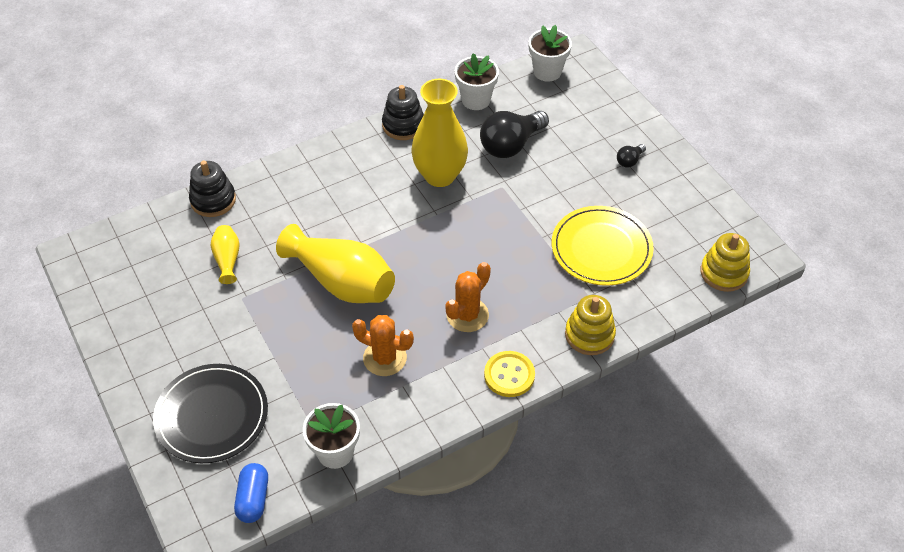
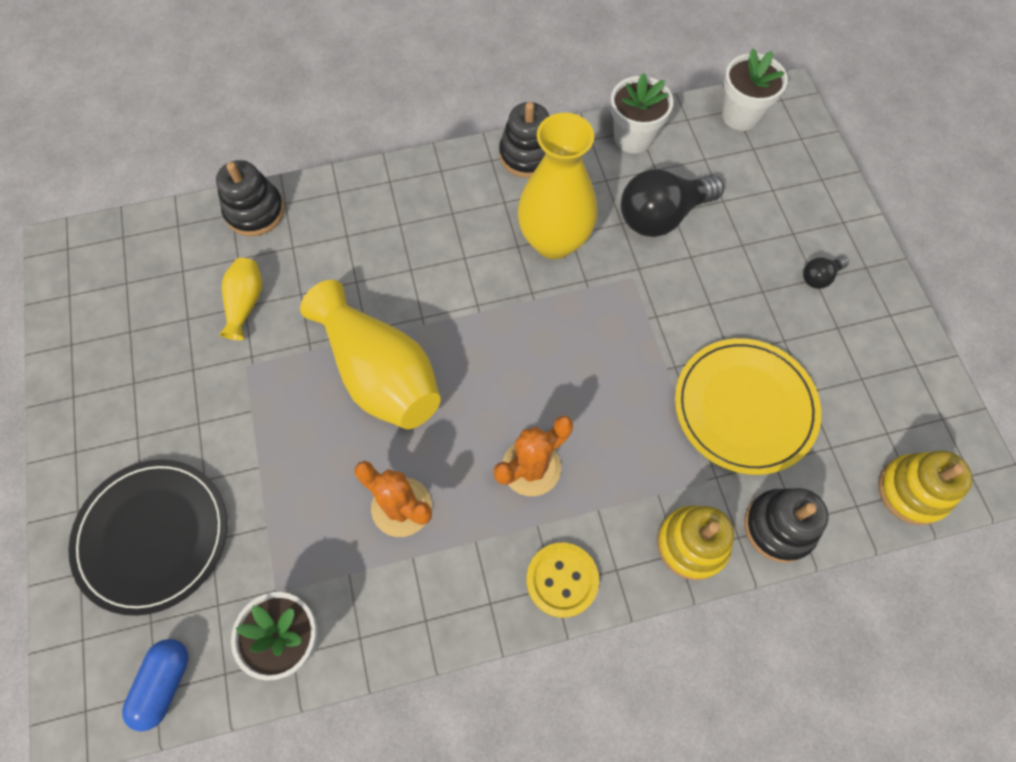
camera: 15 degrees right, 15 degrees up
(643, 312) = (779, 527): none -> black stacking toy

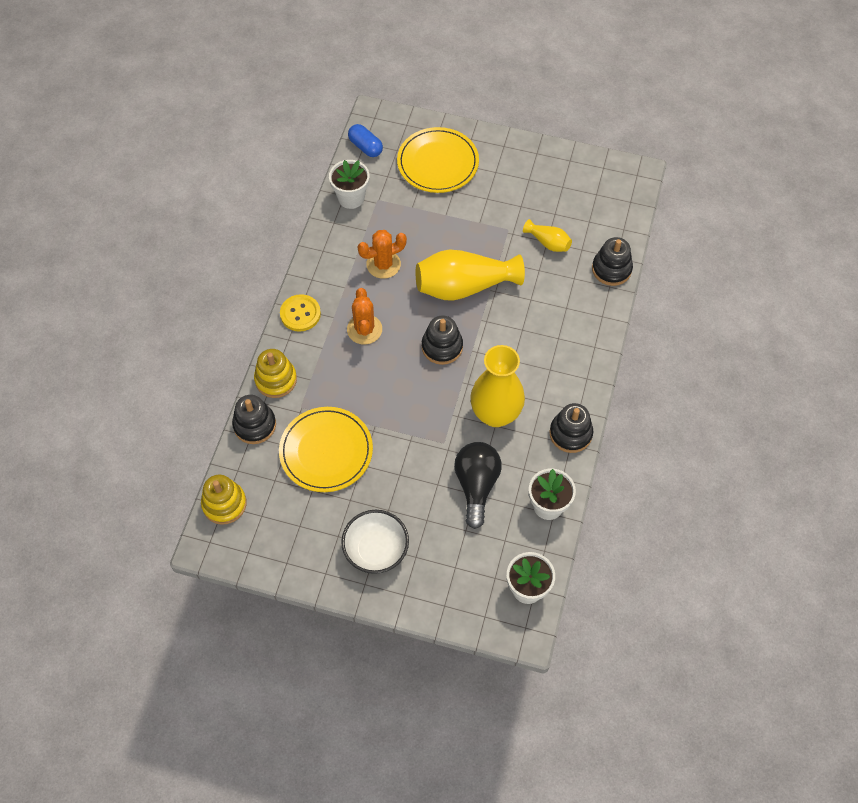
camera: 120 degrees right, 5 degrees down
(153, 536) = (438, 163): black plate -> yellow plate
(496, 350) = (442, 347): none -> black stacking toy
(819, 277) = (376, 550): black light bulb -> white bowl

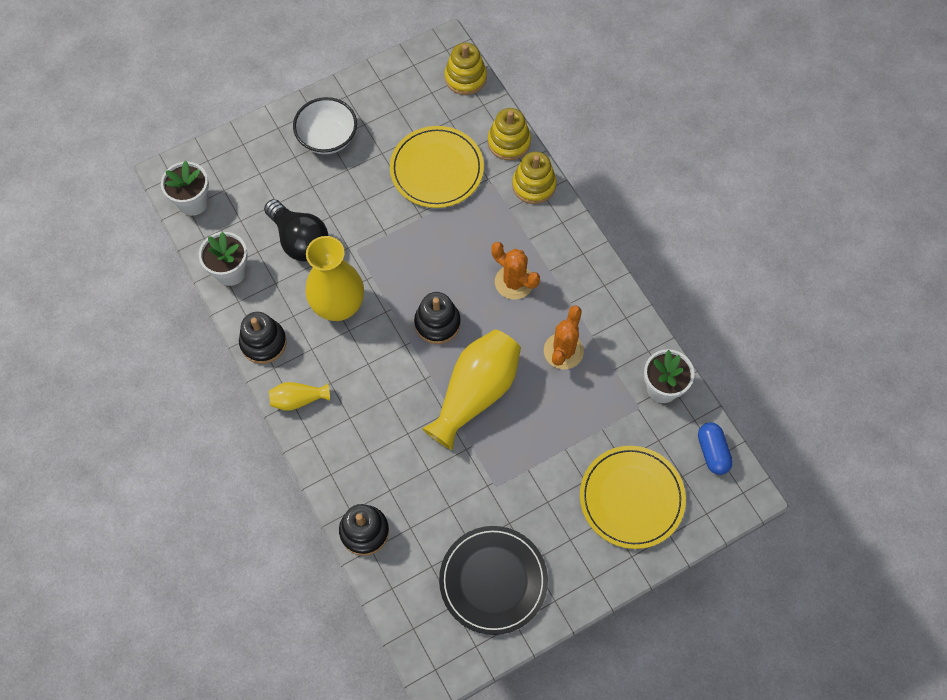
camera: 135 degrees right, 5 degrees up
(254, 425) = (509, 142): black stacking toy -> yellow stacking toy
(300, 314) = (578, 249): yellow button -> none
(365, 147) = (712, 452): blue capsule -> blue capsule turned 75 degrees clockwise
(548, 242) = (447, 506): yellow vase -> yellow vase (298, 399)
(561, 187) = (493, 580): none -> black plate

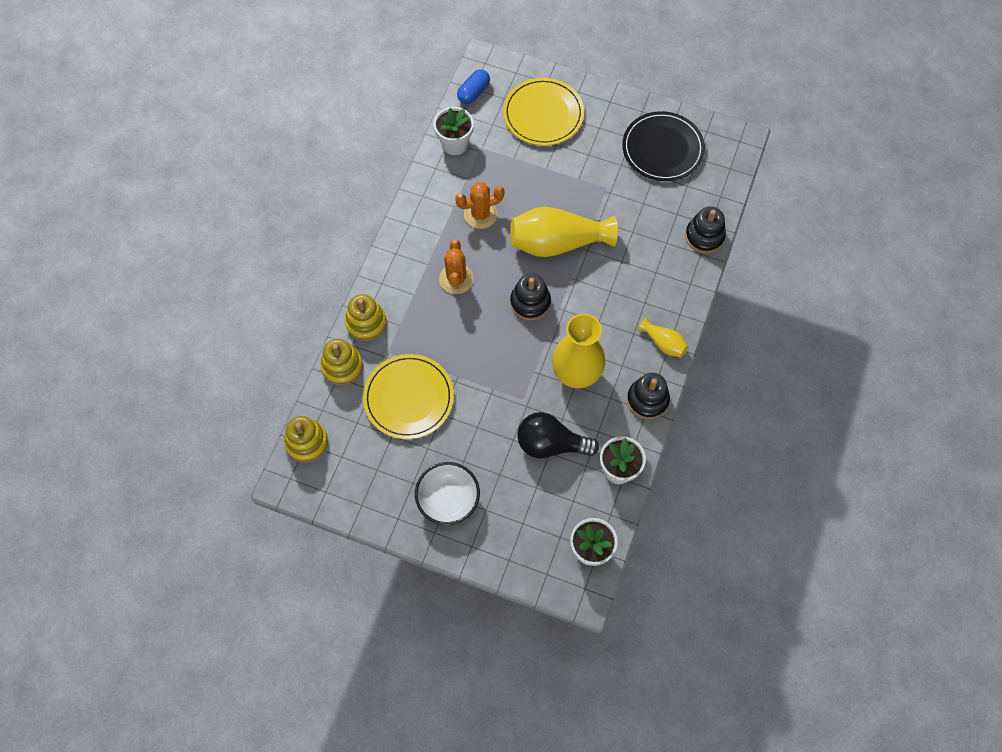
camera: 130 degrees left, 0 degrees up
(299, 240) = (551, 444): black light bulb -> black light bulb turned 90 degrees counterclockwise

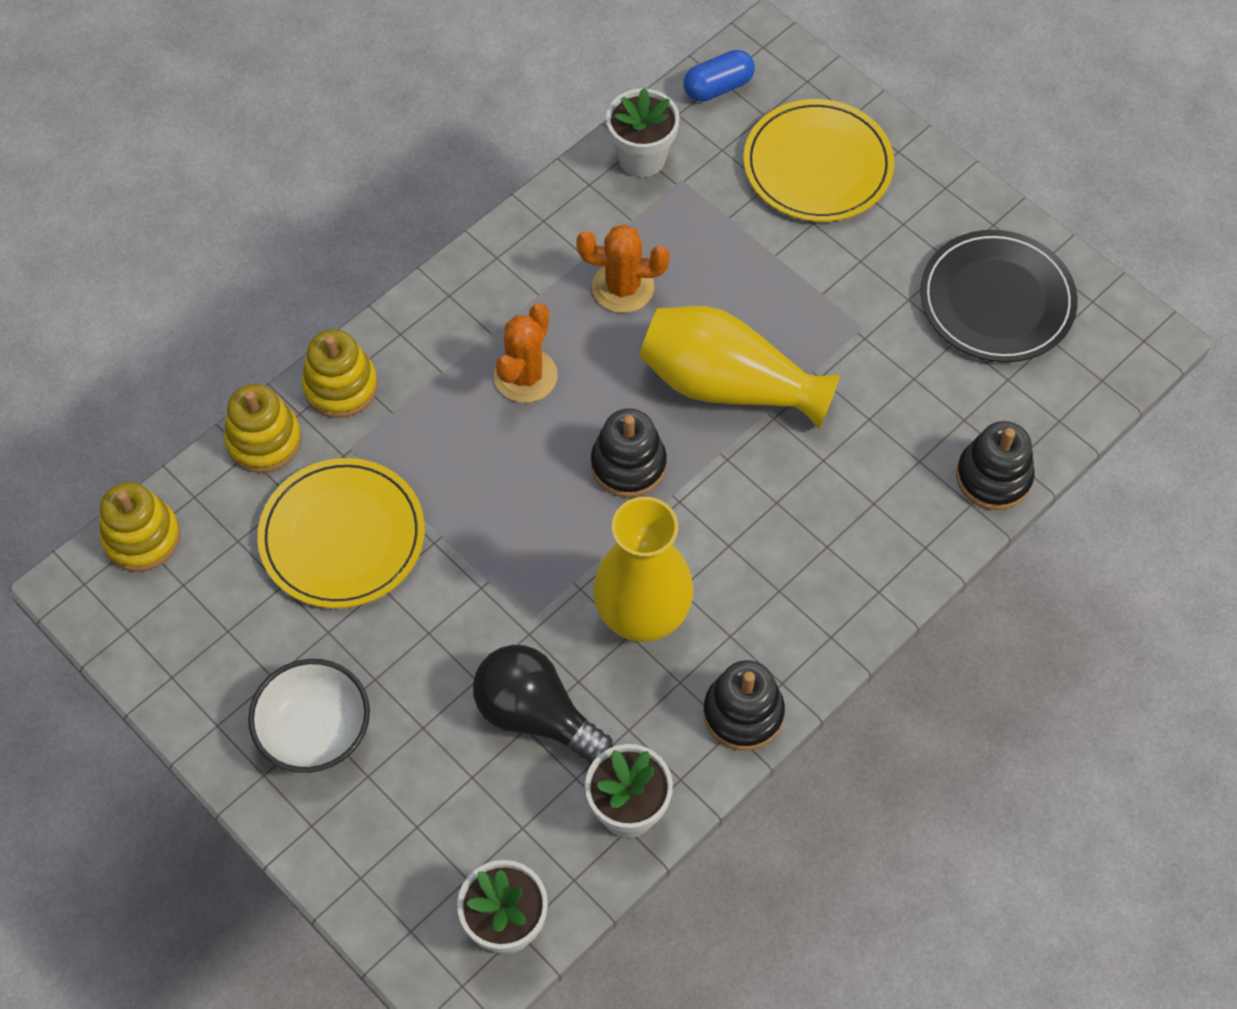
camera: 25 degrees right, 5 degrees down
(663, 343) = (823, 629): yellow vase -> none

